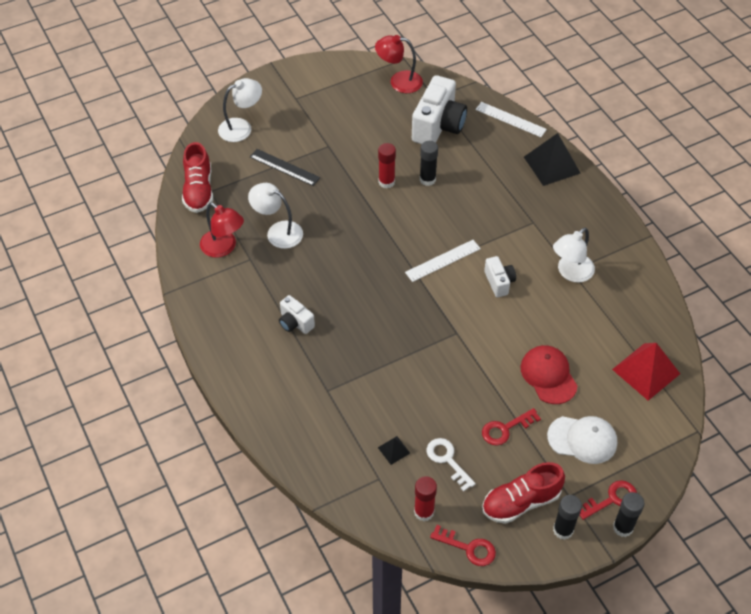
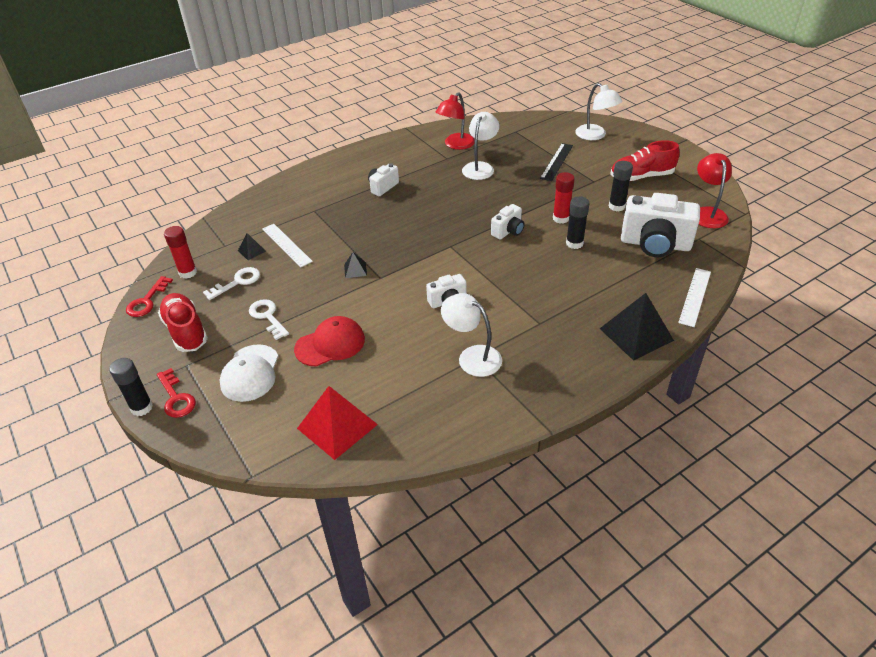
camera: 85 degrees right, 10 degrees down
(199, 190) = (514, 126): red shoe -> red shoe (641, 177)
(399, 224) = (508, 231): none -> white camera
(442, 260) = (469, 262): white ruler -> white ruler (287, 245)
(442, 353) = (355, 270): none -> black pyramid
(505, 429) = (267, 317): red key -> white key
(563, 530) = (149, 362): black glue stick -> black glue stick (616, 206)

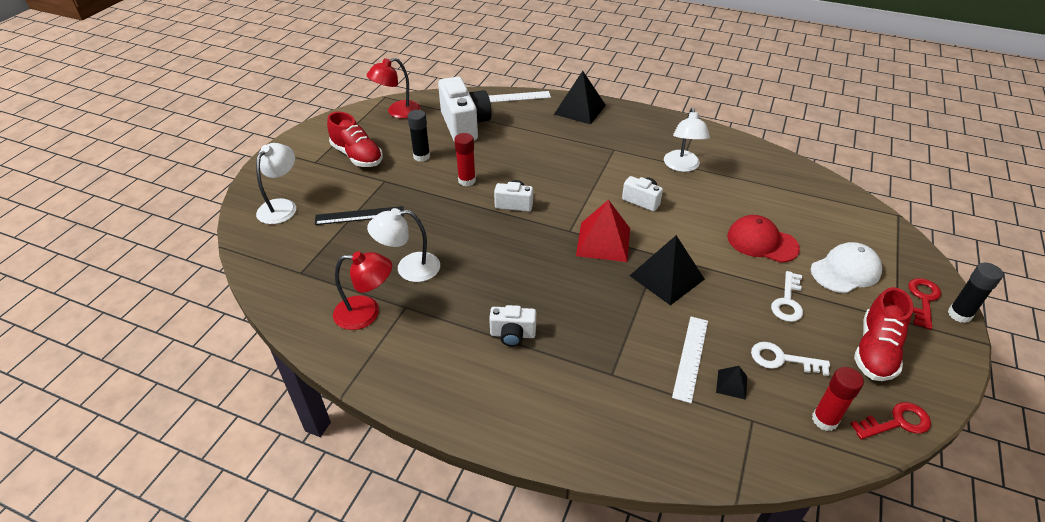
camera: 125 degrees left, 0 degrees up
(337, 426) = (815, 198): red pyramid -> red pyramid (603, 241)
(355, 270) = (667, 277): black pyramid -> black pyramid, size x2.13
(574, 243) = (499, 162): black glue stick -> none

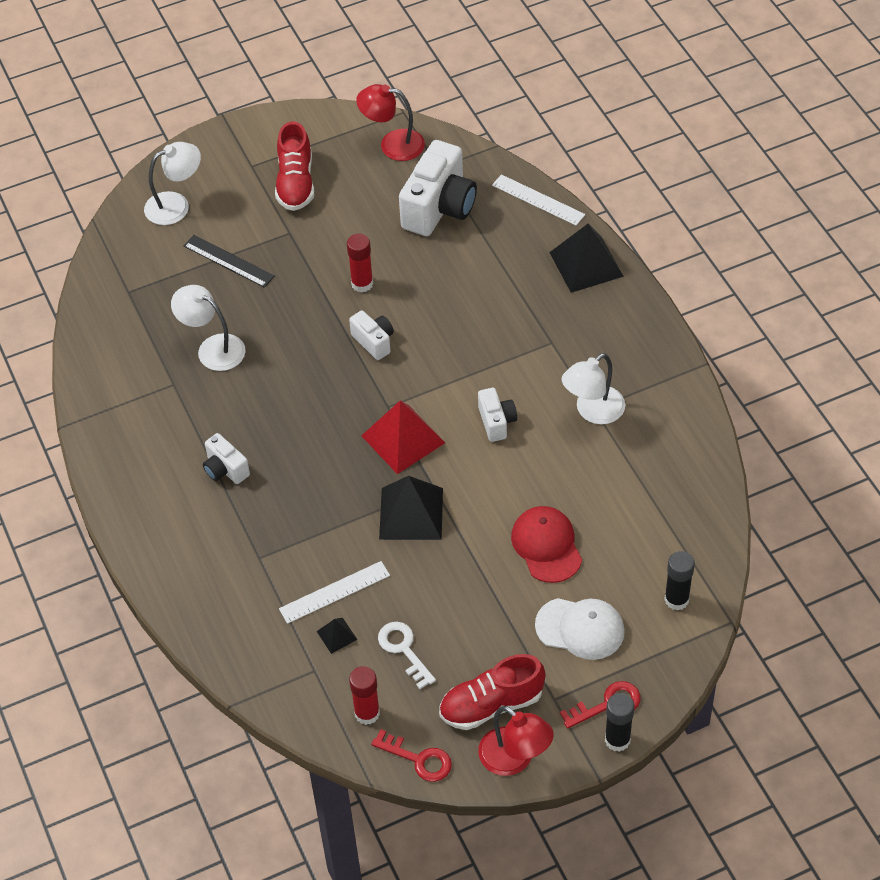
camera: 45 degrees right, 10 degrees up
(366, 313) = (140, 368): red lamp -> red lamp (514, 759)
(421, 156) = (353, 224): black glue stick -> black glue stick (676, 599)
(787, 301) = (482, 612): white key -> none

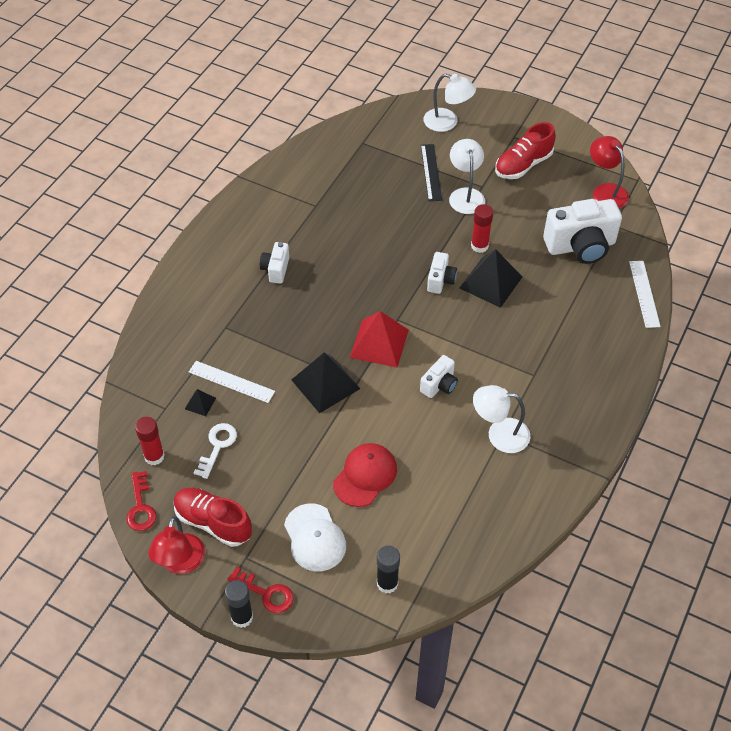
camera: 50 degrees right, 0 degrees up
(213, 348) = (359, 206): white lamp -> white lamp (465, 195)
(586, 264) = (619, 353): black pyramid -> black pyramid (490, 282)

